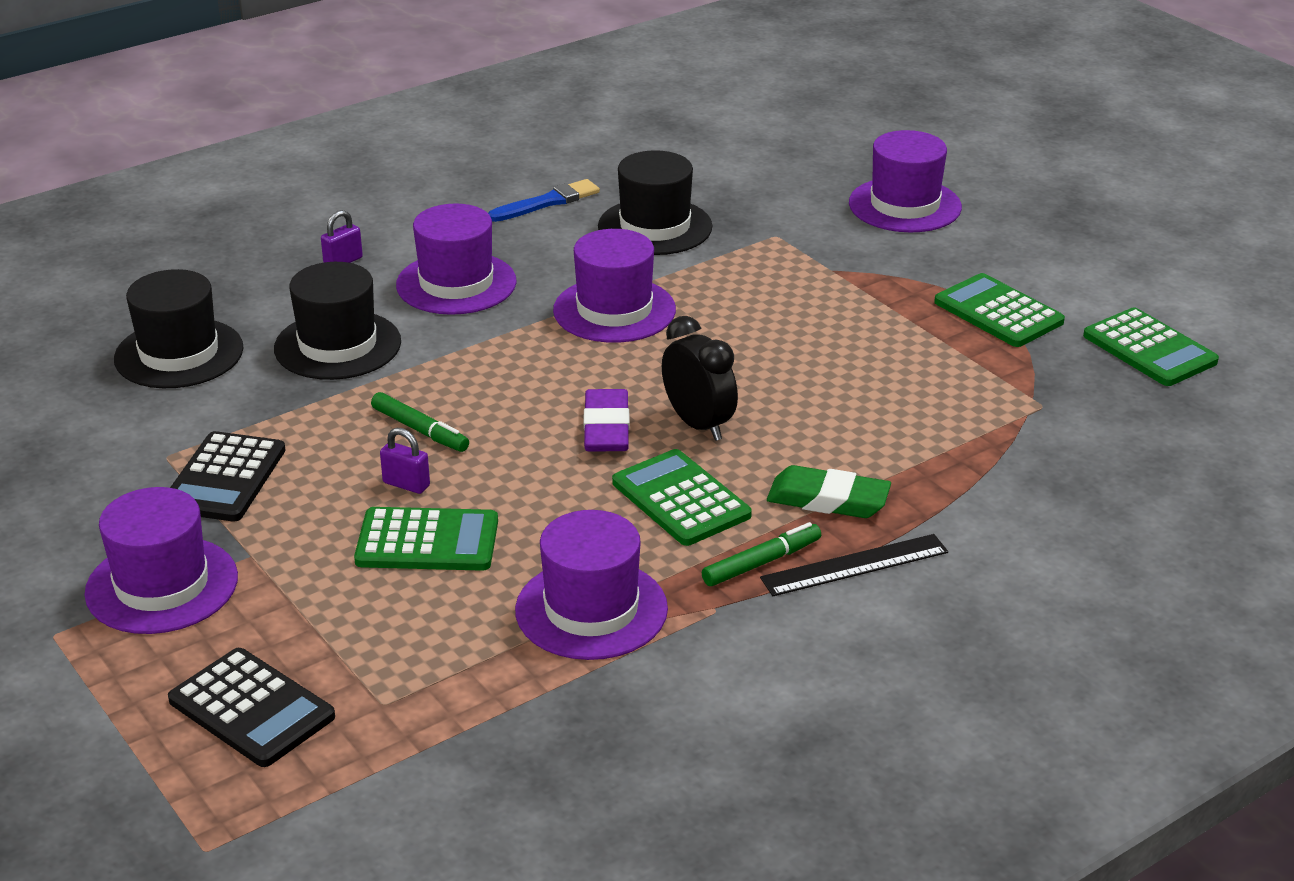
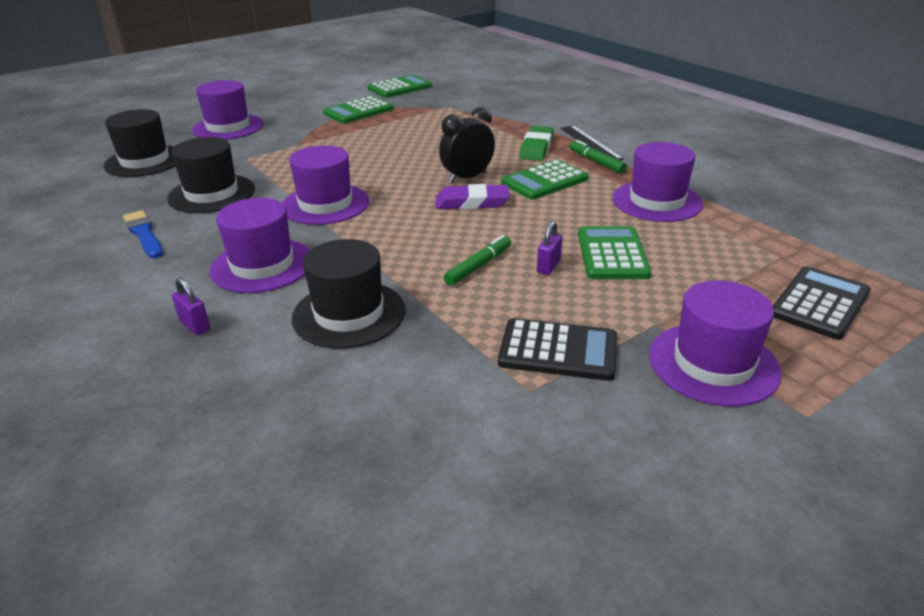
camera: 90 degrees left, 0 degrees up
(179, 354) = (345, 410): black hat -> black hat (145, 161)

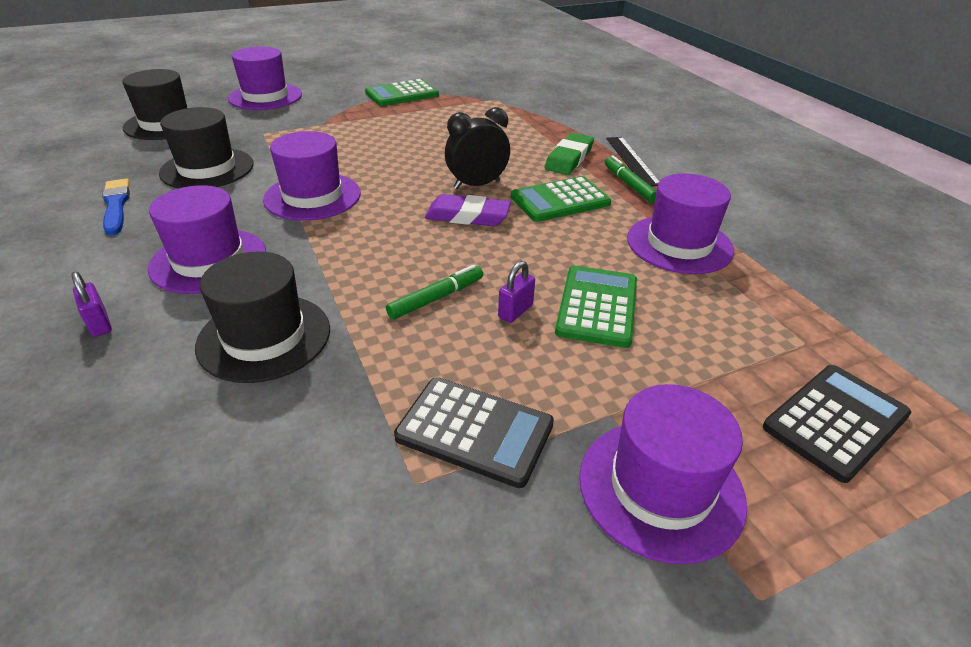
camera: 10 degrees right, 5 degrees up
(399, 88) = (457, 73): green calculator -> none

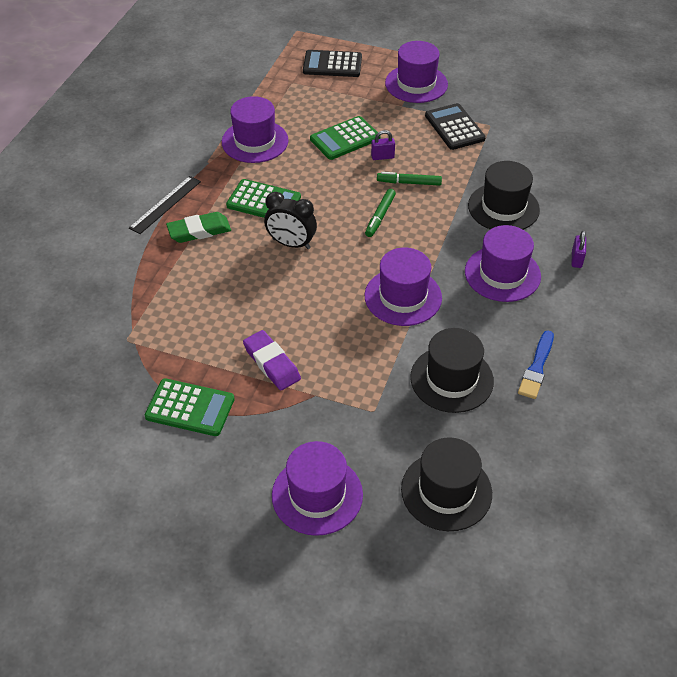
camera: 135 degrees left, 10 degrees up
(467, 216) = (331, 222): purple eraser -> purple eraser (271, 363)
(629, 184) = (205, 188): green marker -> green marker (380, 216)

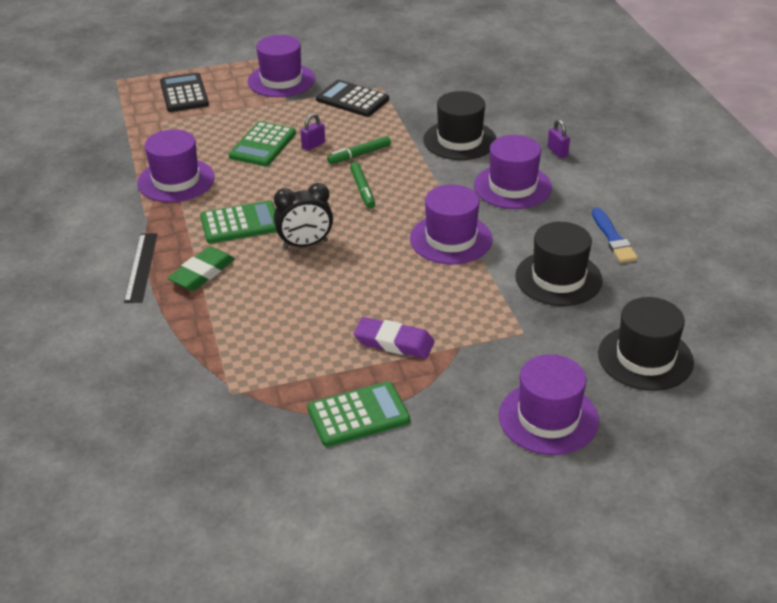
camera: 35 degrees left, 10 degrees down
(332, 64) = (184, 93): black calculator -> black calculator turned 105 degrees clockwise

